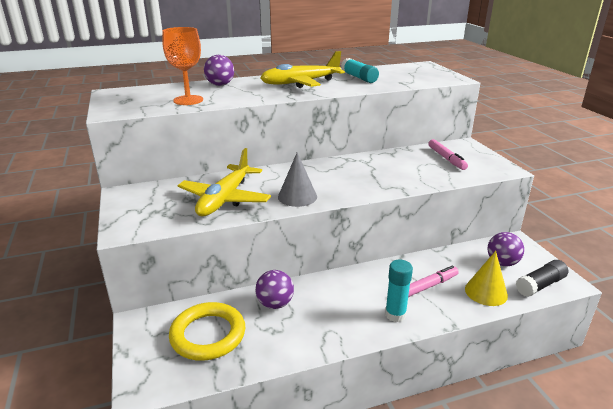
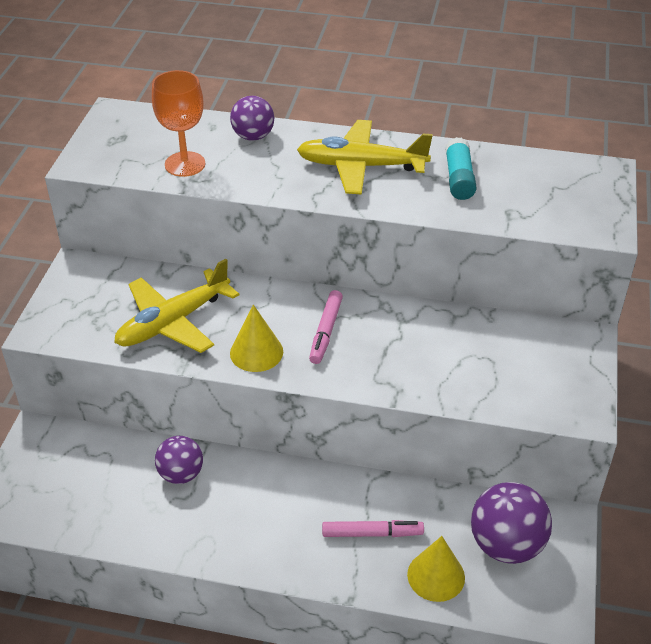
camera: 30 degrees right, 15 degrees up
(208, 335) = (88, 481): yellow ring -> none
(297, 196) = (256, 352): grey cone -> yellow cone
(395, 315) = (297, 552): turquoise glue stick -> none
(446, 158) = (522, 358): pink marker -> pink marker (326, 331)
(502, 263) = (506, 545): purple ball -> purple ball, size x1.55
(540, 285) = (518, 601): black glue stick -> none

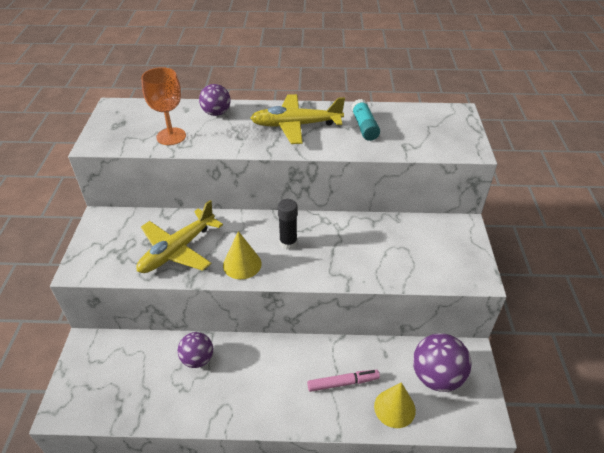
camera: 10 degrees left, 0 degrees up
(326, 331) = (288, 243): pink marker -> black glue stick

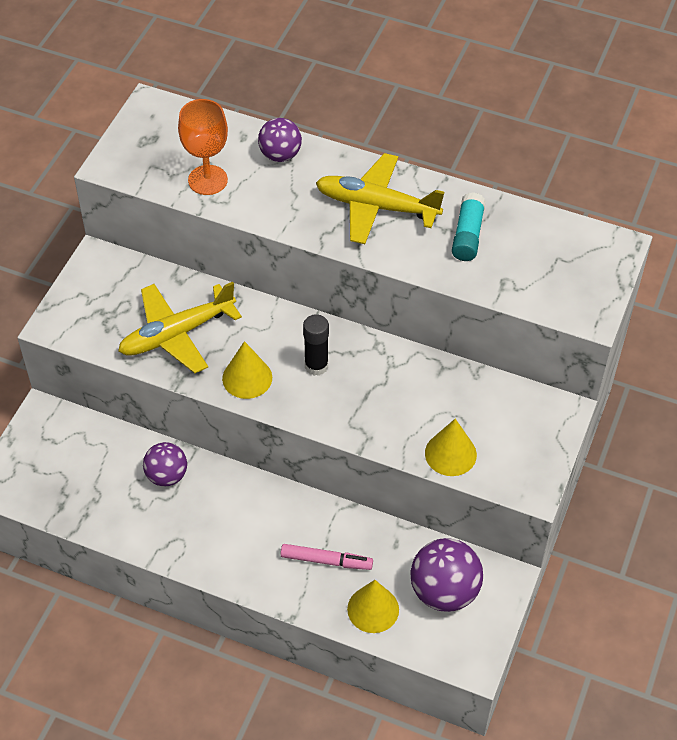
camera: 20 degrees right, 10 degrees up
(411, 272) = (450, 454): none -> yellow cone

